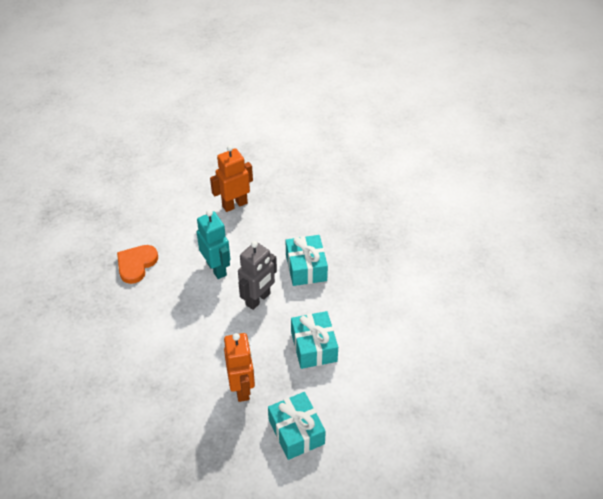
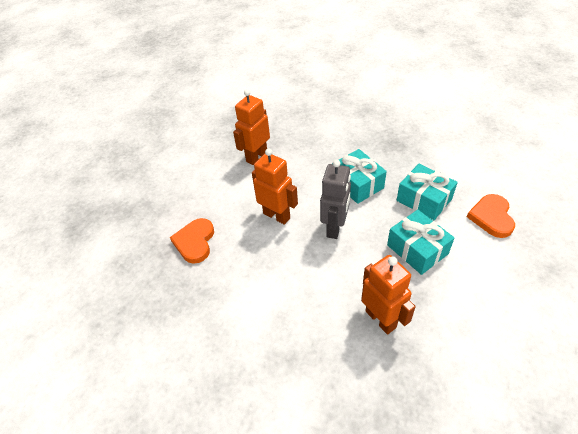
camera: 20 degrees left, 0 degrees up
(217, 268) = (277, 215): turquoise robot -> orange robot
(296, 432) = (465, 339): turquoise gift -> turquoise gift (424, 200)
(402, 346) = (491, 217): none -> orange heart

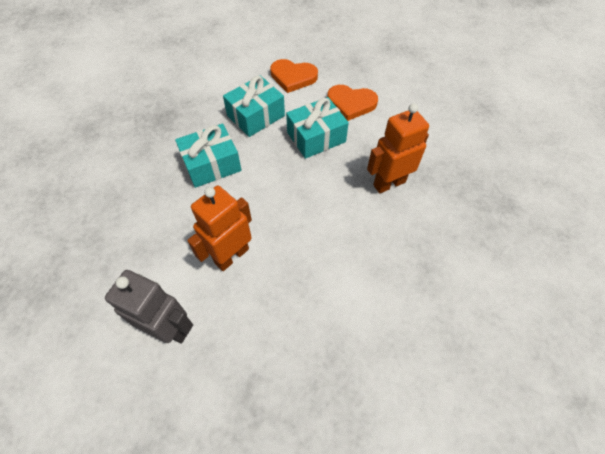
camera: 85 degrees left, 10 degrees up
(195, 242) = (245, 367): orange heart -> orange heart (351, 103)
(256, 156) = (109, 268): orange robot -> none
(335, 228) = (269, 198): grey robot -> grey robot (170, 328)

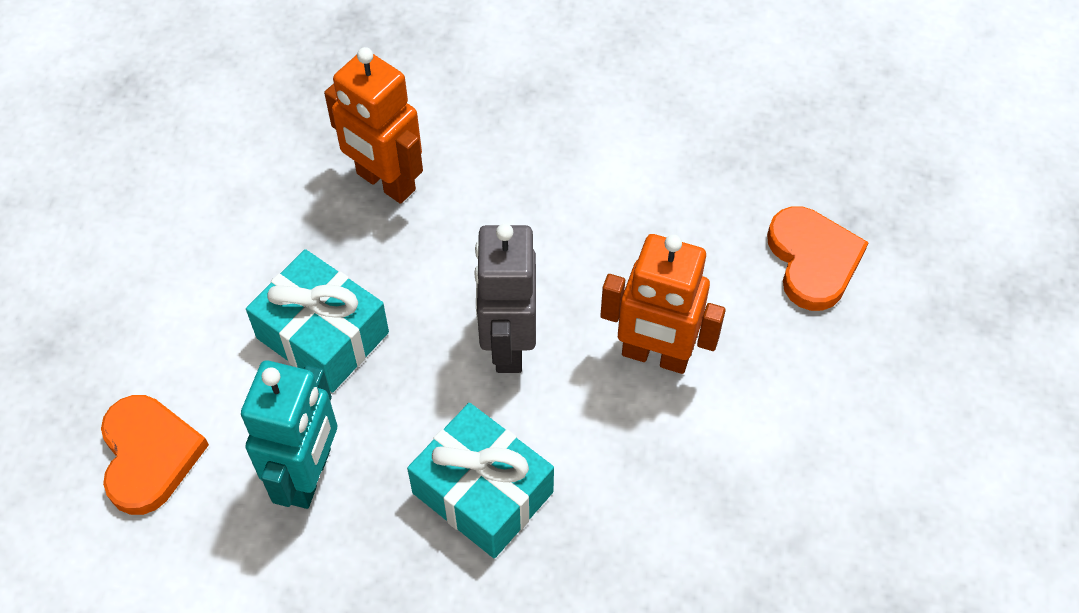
camera: 115 degrees left, 0 degrees up
(170, 328) = (820, 378): grey robot -> grey robot (507, 345)
(256, 116) = (308, 476): turquoise gift -> turquoise robot
(351, 103) = (197, 307): orange heart -> orange heart (813, 260)

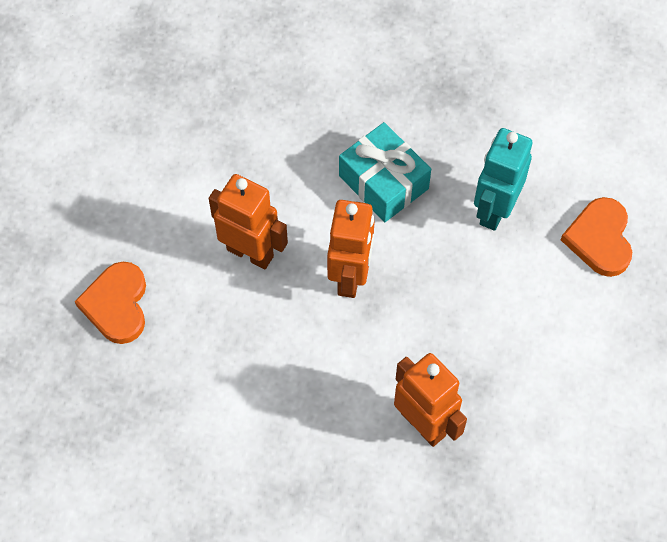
camera: 170 degrees left, 5 degrees up
(323, 335) = (480, 304): turquoise gift -> none
(507, 345) = (350, 276): grey robot -> orange robot

